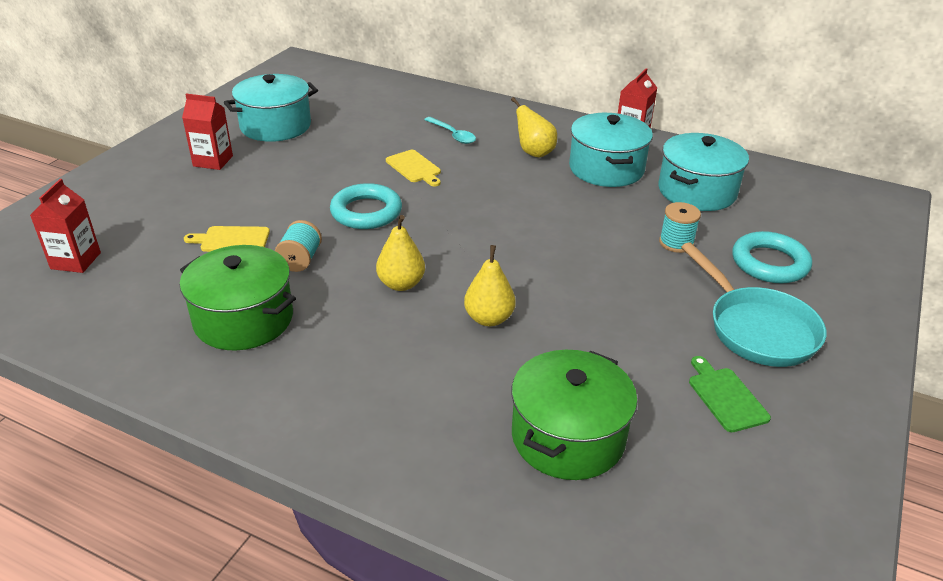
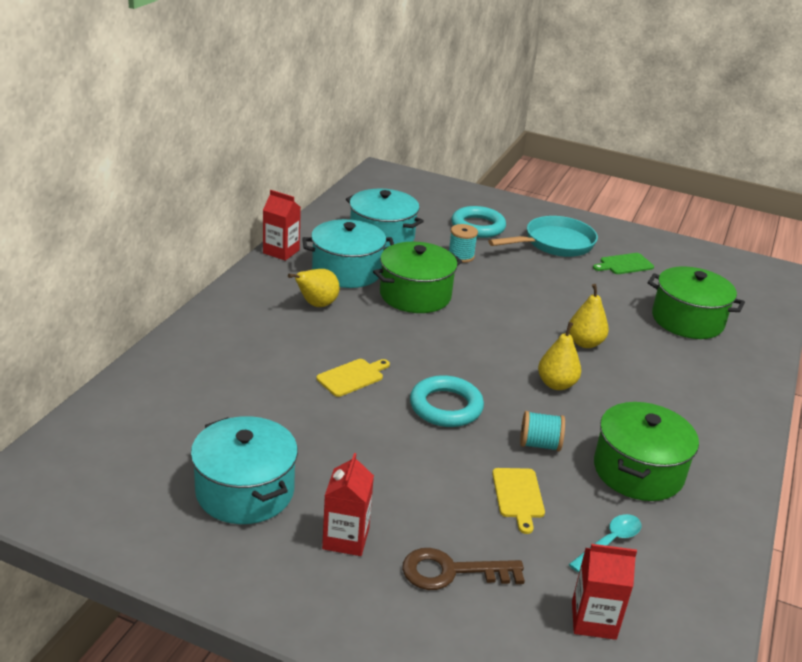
camera: 95 degrees left, 5 degrees down
(160, 201) = (451, 572): none -> brown key
(453, 135) = (276, 351): turquoise spoon -> turquoise spoon (609, 542)
(569, 206) = (415, 295): none -> green pot

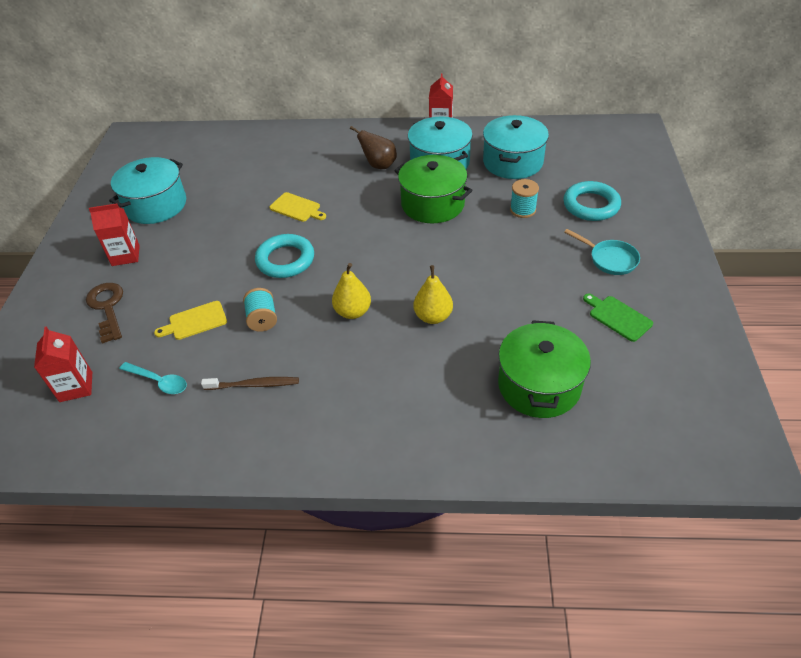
camera: 75 degrees right, 15 degrees up
(316, 305) = (379, 165): yellow pear -> brown pear
(554, 244) = (610, 259): turquoise pan -> turquoise pan, size x0.61
(638, 471) = (254, 385): green pot -> brown toothbrush

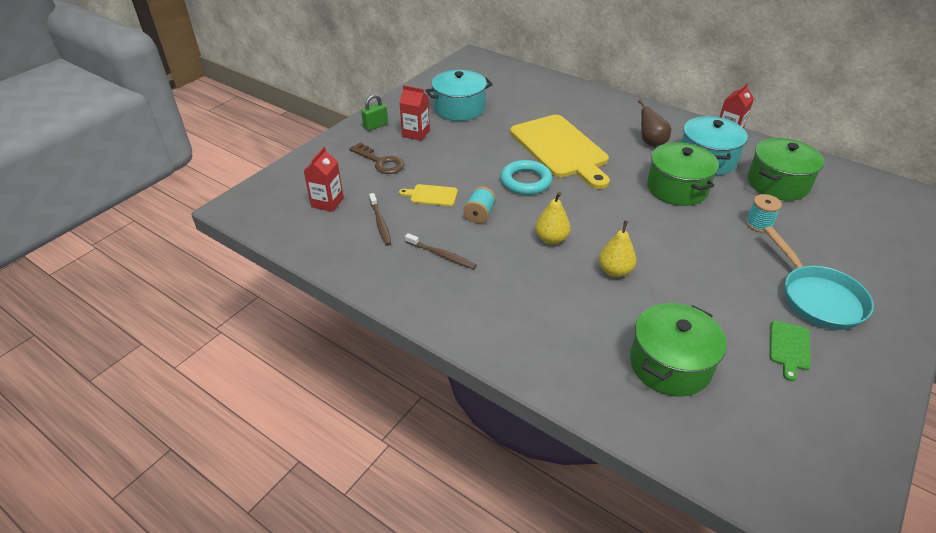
camera: 30 degrees right, 5 degrees down
(69, 266) = (375, 126): none -> green padlock
(107, 308) = (381, 162): brown key -> brown key turned 120 degrees clockwise
(159, 381) = (380, 223): turquoise spoon -> brown toothbrush
(297, 208) = (561, 149): yellow cutting board -> yellow cutting board, size x2.41
(513, 162) = (777, 183): turquoise pot -> green pot
(591, 205) = (832, 247): turquoise ring -> none
(610, 259) = (817, 298): turquoise pan -> turquoise pan, size x1.65
(618, 317) = (789, 347): green cutting board -> green cutting board turned 150 degrees counterclockwise

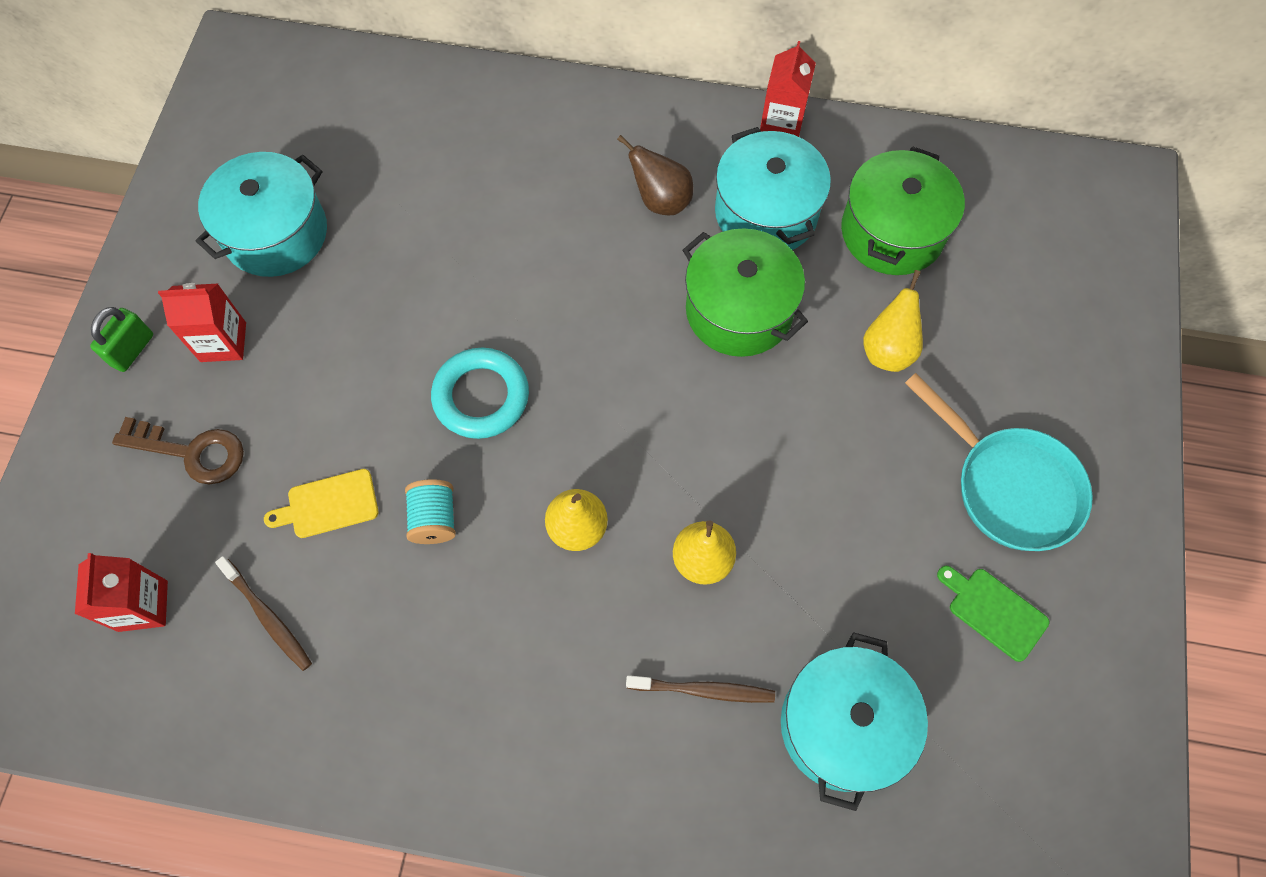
camera: 25 degrees left, 25 degrees up
(442, 255) = (411, 649): brown toothbrush -> brown toothbrush (704, 690)
(561, 149) = (510, 280): yellow cutting board -> none
(670, 364) = (842, 725): green pot -> turquoise pot
(758, 224) = (888, 350): turquoise spool -> yellow pear
(789, 347) = (994, 611): green cutting board -> green cutting board turned 135 degrees clockwise

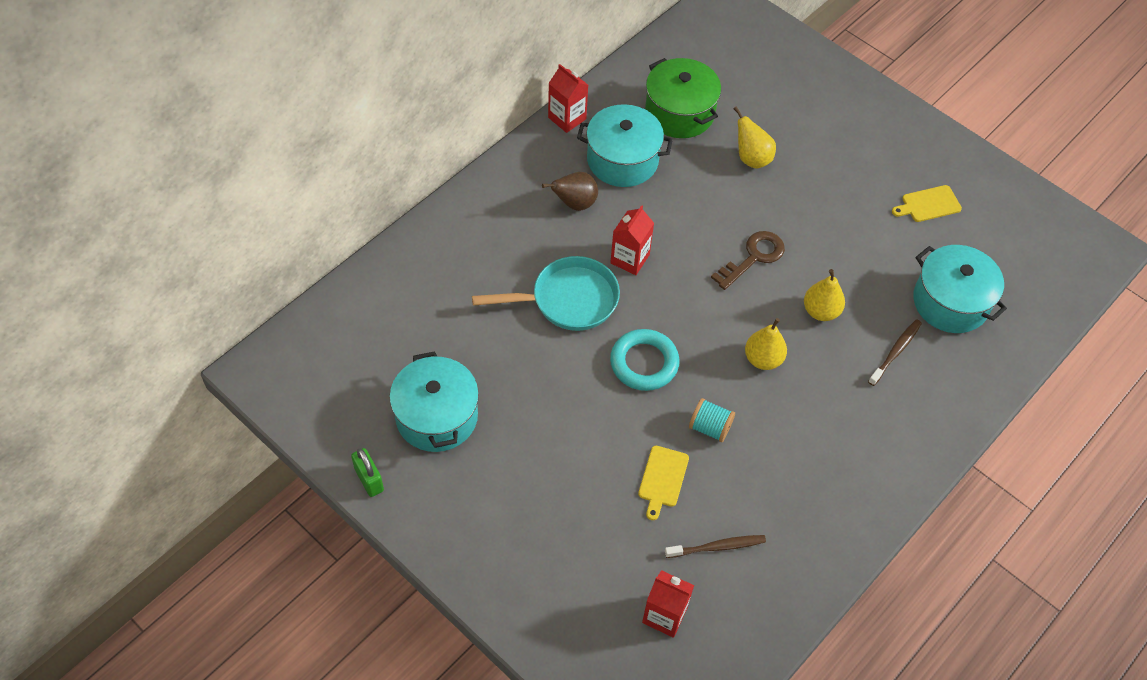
camera: 60 degrees left, 10 degrees down
(132, 350) = (466, 542): green padlock -> green padlock (369, 480)
(192, 452) = (571, 540): brown key -> brown key (753, 257)
(223, 342) = (500, 485): red carton -> red carton (630, 259)
(739, 310) = (678, 209): green pot -> none
(994, 611) = (928, 204): green cutting board -> yellow cutting board
(1009, 486) = (865, 157): turquoise pan -> turquoise pan (568, 300)

